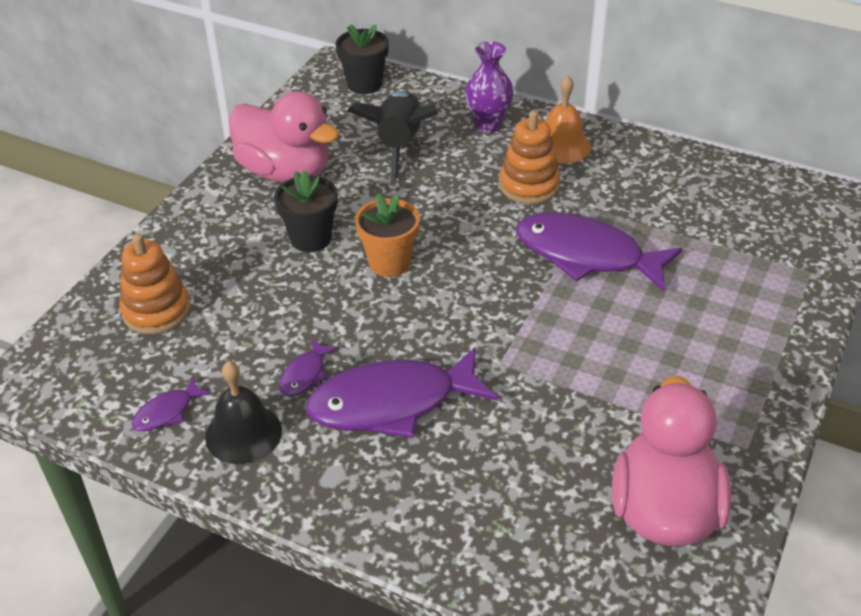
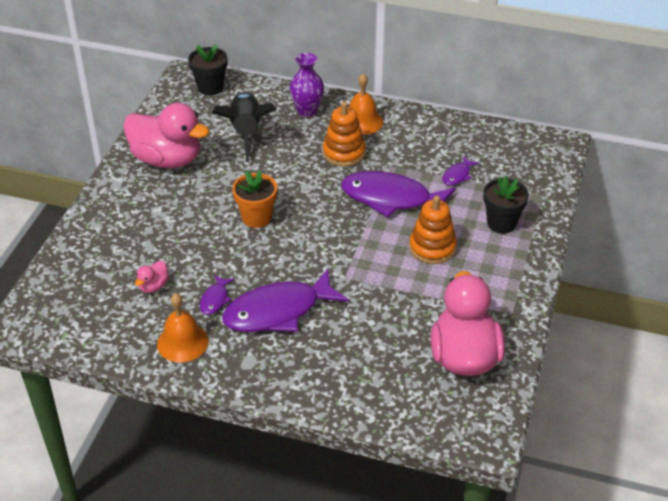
camera: 10 degrees left, 0 degrees up
(156, 310) = (100, 268): orange stacking toy -> orange stacking toy (432, 248)
(167, 412) = (126, 334): purple fish -> purple fish (457, 175)
(223, 345) = (153, 286): none -> pink duck
(243, 433) = (182, 342): black bell -> orange bell
(310, 238) = (197, 206): black flower pot -> black flower pot (501, 223)

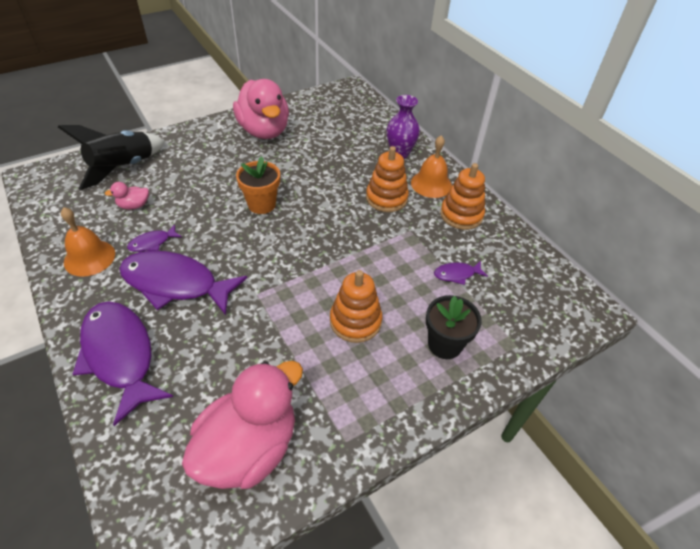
camera: 40 degrees right, 5 degrees up
(210, 87) = (355, 103): black flower pot -> none
(246, 133) = (337, 143): black rocket -> black rocket (123, 168)
(391, 198) = (376, 256): purple fish -> purple fish (120, 355)
(411, 132) = (461, 215): none -> orange stacking toy

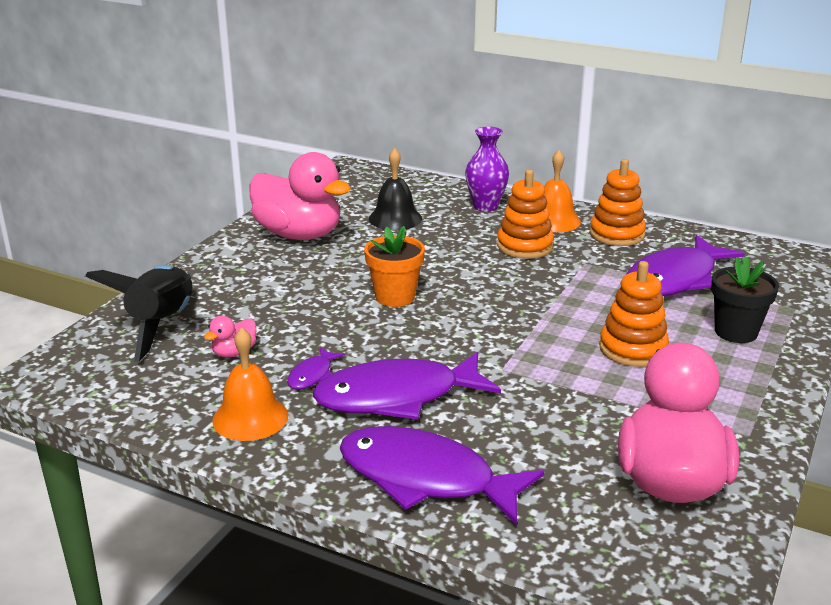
camera: 30 degrees left, 20 degrees down
(332, 140) = (395, 218): none -> black bell
(457, 274) = (675, 279): purple fish -> purple fish, size x2.28

